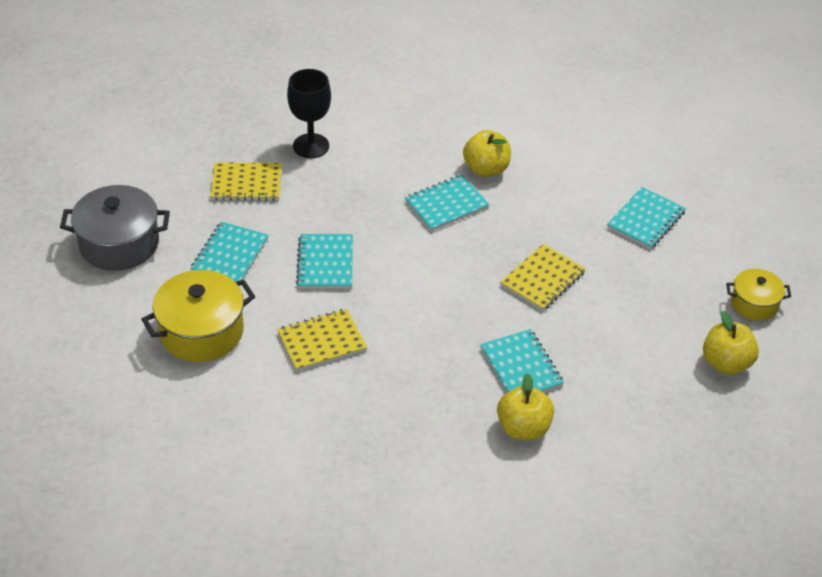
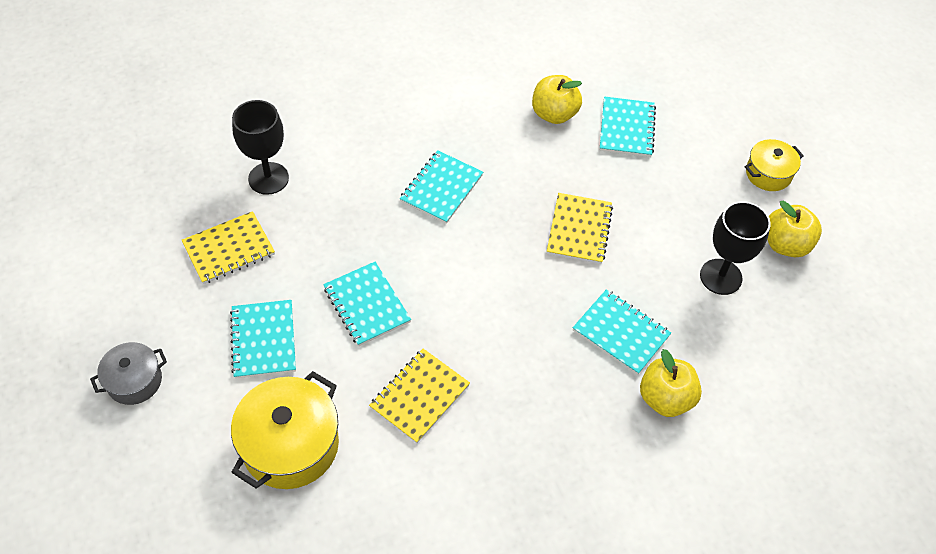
camera: 30 degrees left, 10 degrees up
(119, 244) = (134, 381): grey pot -> grey pot, size x0.58
(486, 169) = (453, 134): yellow apple -> yellow apple (554, 114)
(644, 363) = (720, 277): none -> black goblet

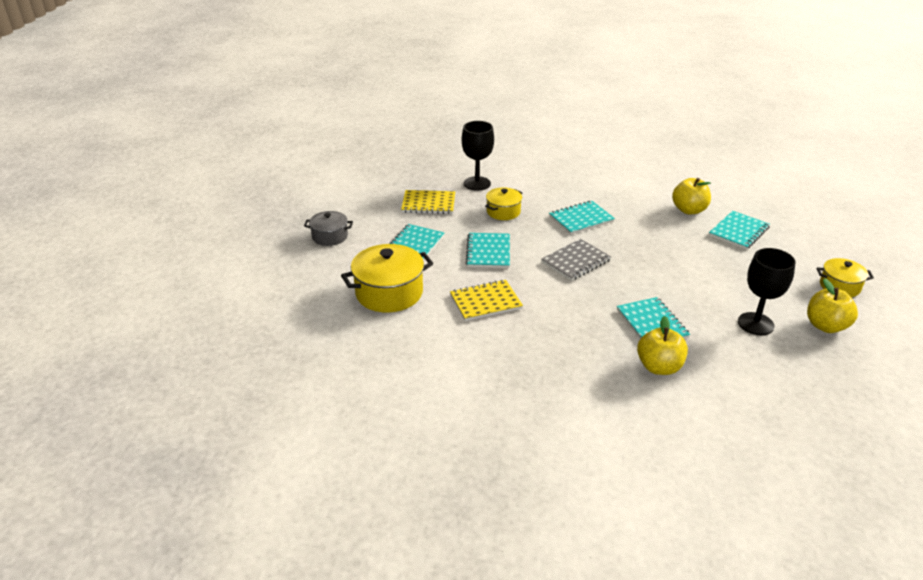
camera: 35 degrees right, 20 degrees down
(338, 219) = (503, 212): none -> yellow pot
(480, 269) = (576, 261): none -> grey notebook
(579, 230) = (662, 266): yellow notebook -> none

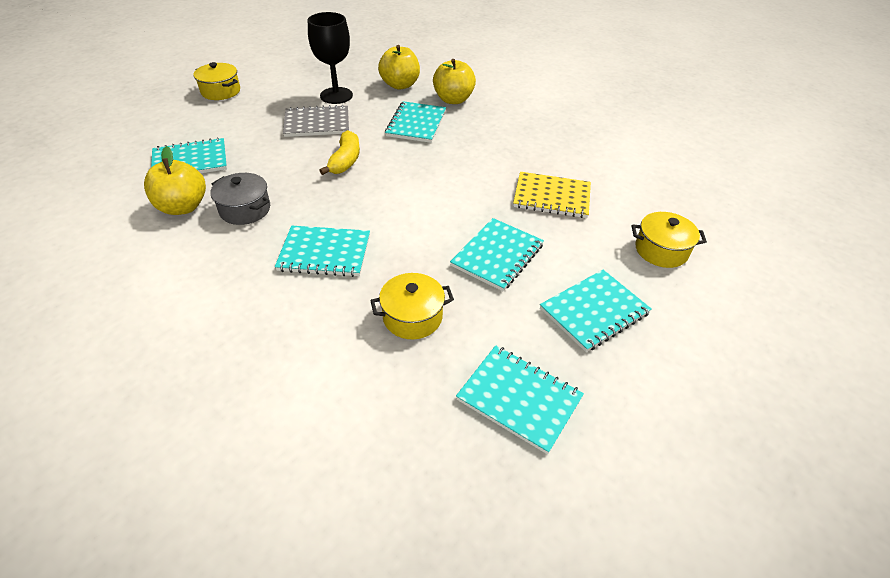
camera: 150 degrees left, 10 degrees up
(330, 236) = (732, 395): grey pot -> grey pot (245, 209)
(389, 293) = (661, 250): yellow pot -> yellow pot, size x0.58
(428, 204) = (519, 398): yellow notebook -> turquoise notebook
(477, 183) = (390, 413): black goblet -> none
(576, 261) = (407, 200): grey notebook -> grey notebook (317, 123)
(652, 271) = (345, 161): none -> yellow banana
(826, 326) = (290, 77): yellow apple -> yellow apple (400, 85)

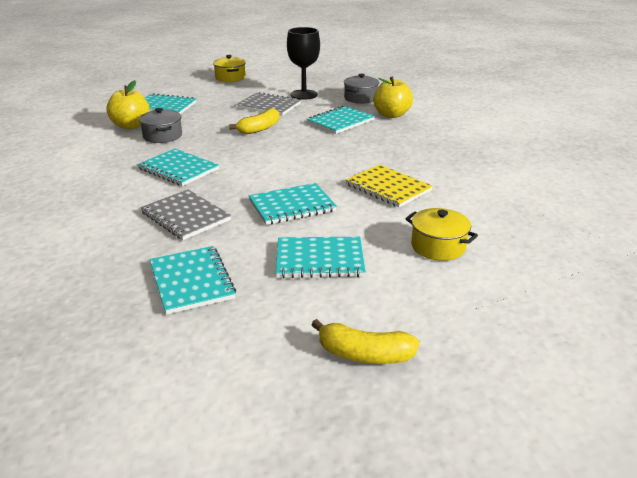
camera: 35 degrees right, 15 degrees down
(400, 85) = (360, 98): yellow apple -> grey pot
(412, 317) = (185, 216): yellow pot -> grey notebook
(739, 398) = (364, 354): none -> yellow banana

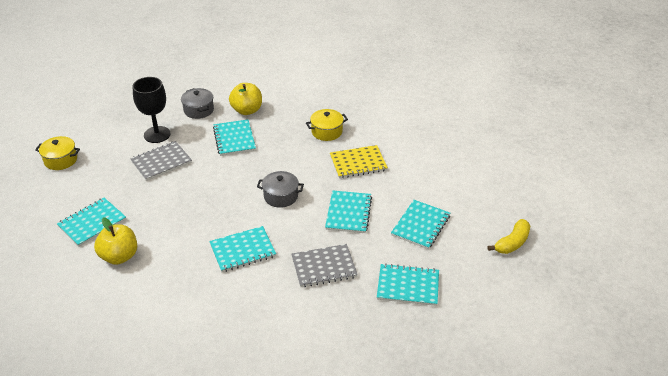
camera: 60 degrees left, 10 degrees up
(162, 136) = (165, 242): grey pot -> grey pot (281, 196)
(259, 129) = (206, 184): yellow banana -> none
(438, 246) = (438, 176): yellow pot -> yellow pot (327, 132)

